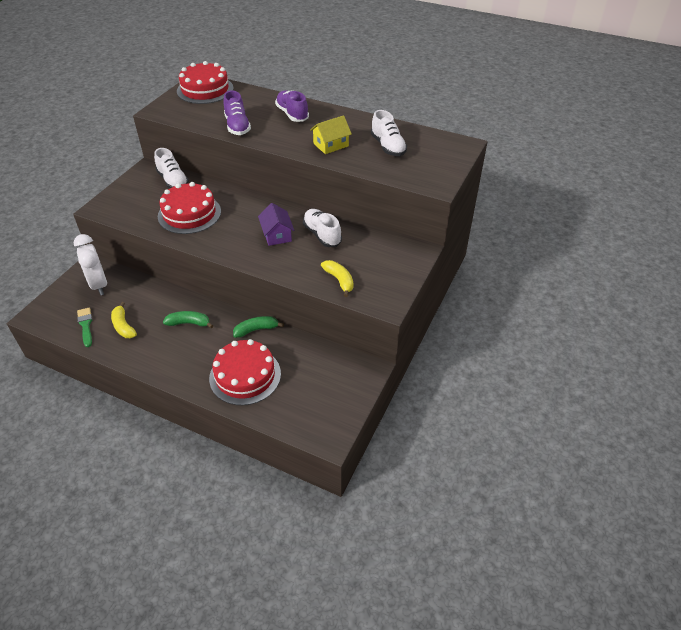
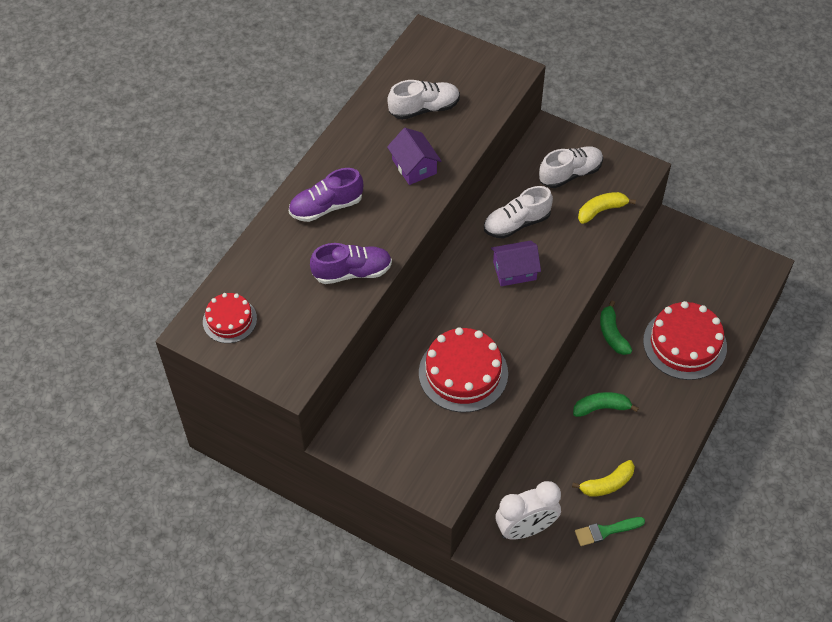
camera: 85 degrees left, 10 degrees up
(173, 181) = (379, 401): white shoe -> white shoe (570, 174)
(189, 323) = (601, 408): green banana -> green banana turned 75 degrees clockwise
(205, 90) = (229, 320): red cake -> red cake, size x0.58
(331, 145) = (414, 166): yellow house -> purple house

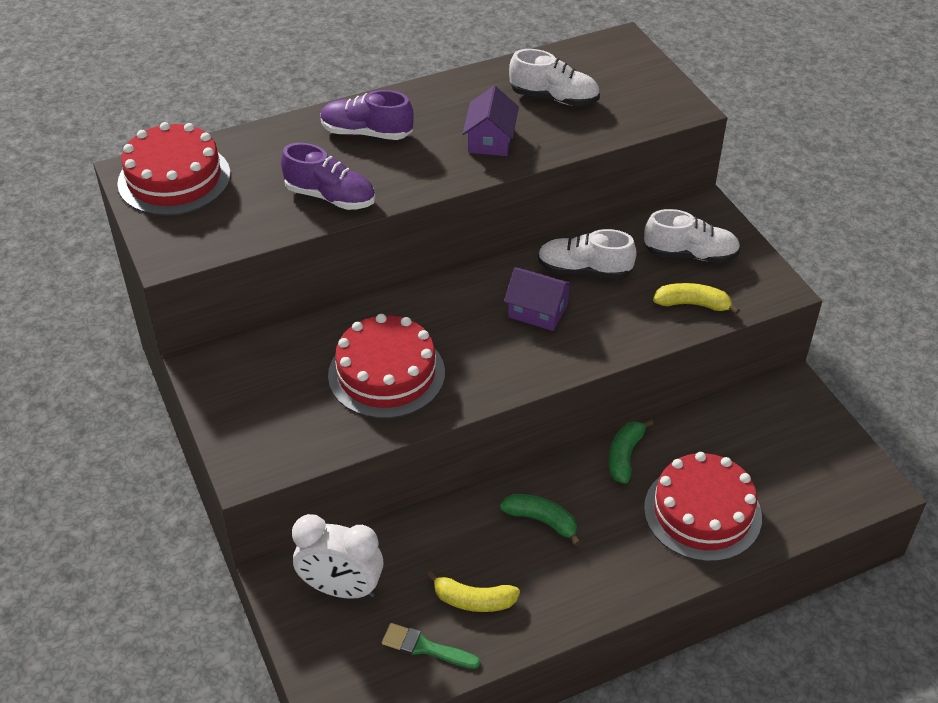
camera: 35 degrees right, 10 degrees down
(229, 320) = (174, 179): red cake -> red cake, size x1.72

